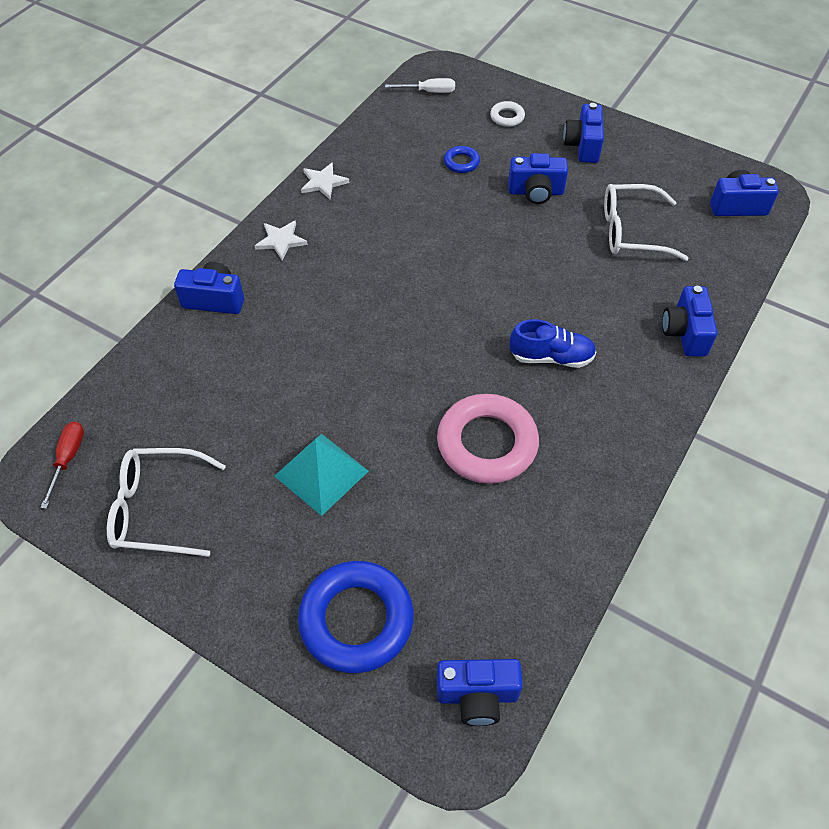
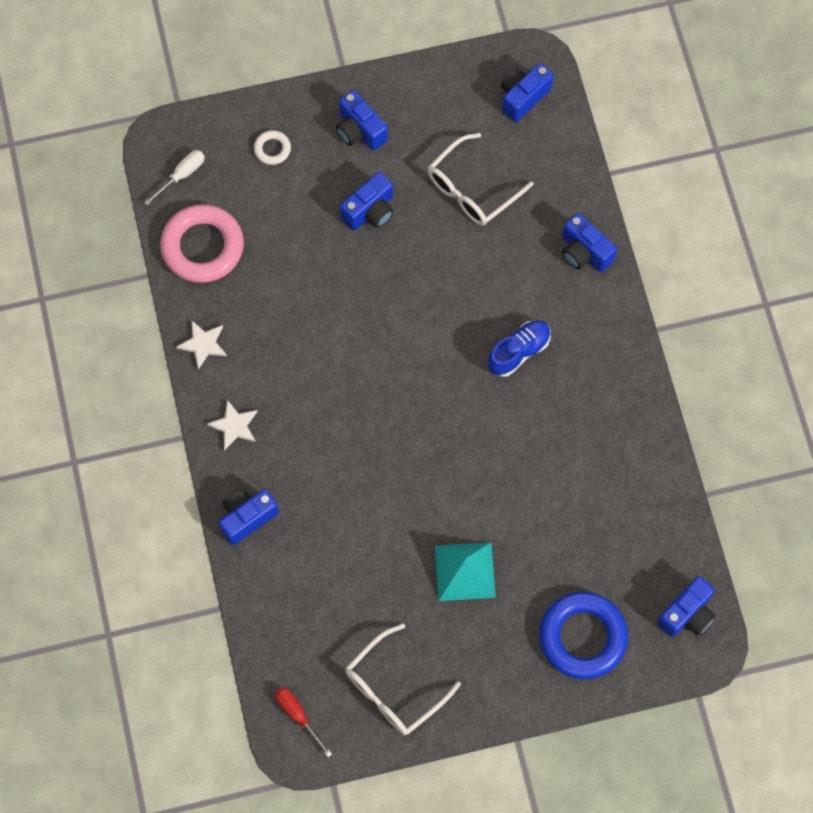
camera: 45 degrees left, 15 degrees up
(461, 162) = (286, 230): blue ring -> none
(487, 443) = (542, 455): pink ring -> pink ring (202, 247)

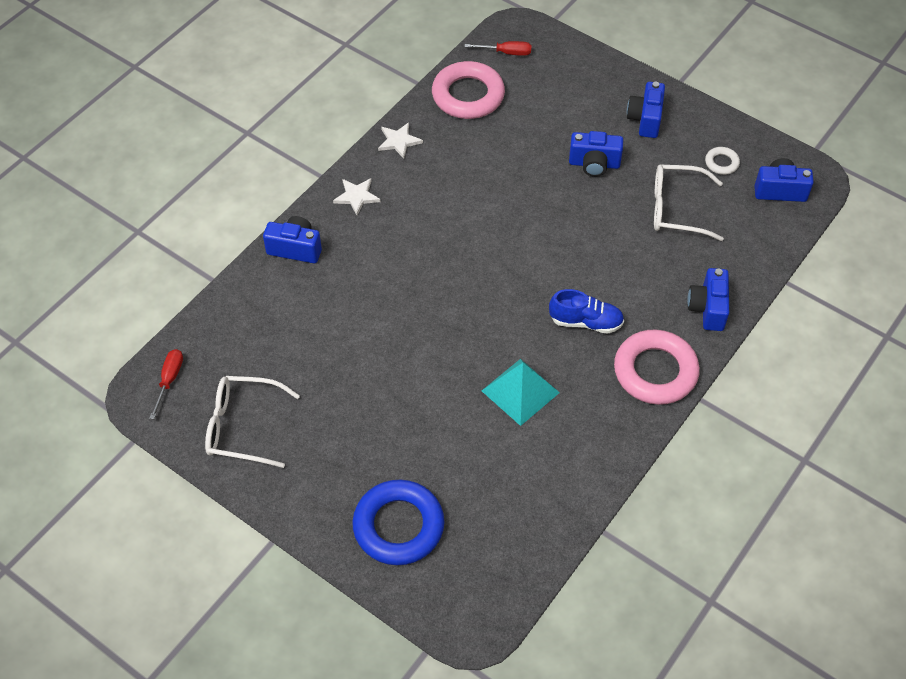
camera: 50 degrees right, 15 degrees down
(182, 175) = (506, 53): white screwdriver -> red screwdriver
(272, 149) = (577, 84): white ring -> white ring (721, 163)
(465, 571) = (379, 408): turquoise pyramid -> turquoise pyramid (520, 391)
(607, 340) = (655, 371): none -> pink ring
(687, 614) = (488, 590): blue camera -> none

